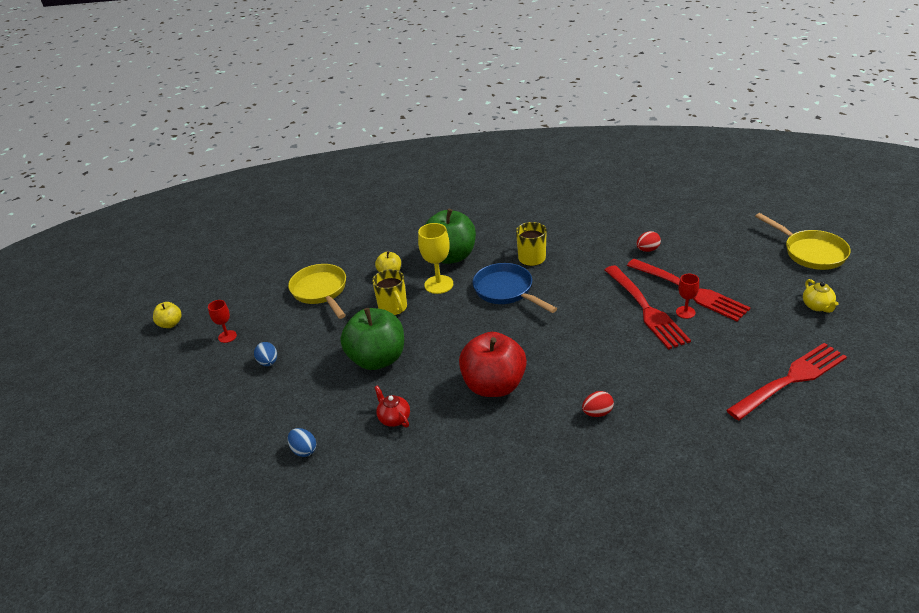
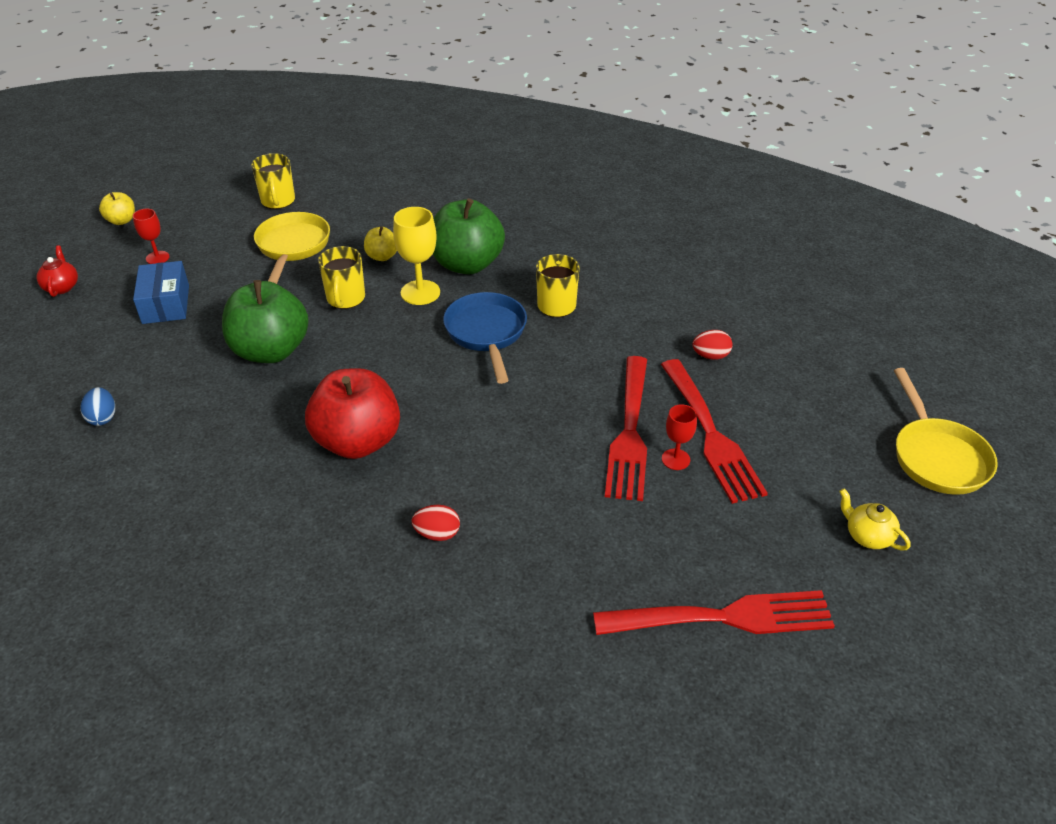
camera: 25 degrees right, 5 degrees up
(268, 362) = (166, 304): blue egg -> blue box
(277, 267) = (278, 201): none -> yellow mug
(394, 418) = (219, 427): red teapot -> red teapot (62, 287)
(817, 306) = (867, 536): yellow teapot -> yellow teapot turned 120 degrees clockwise

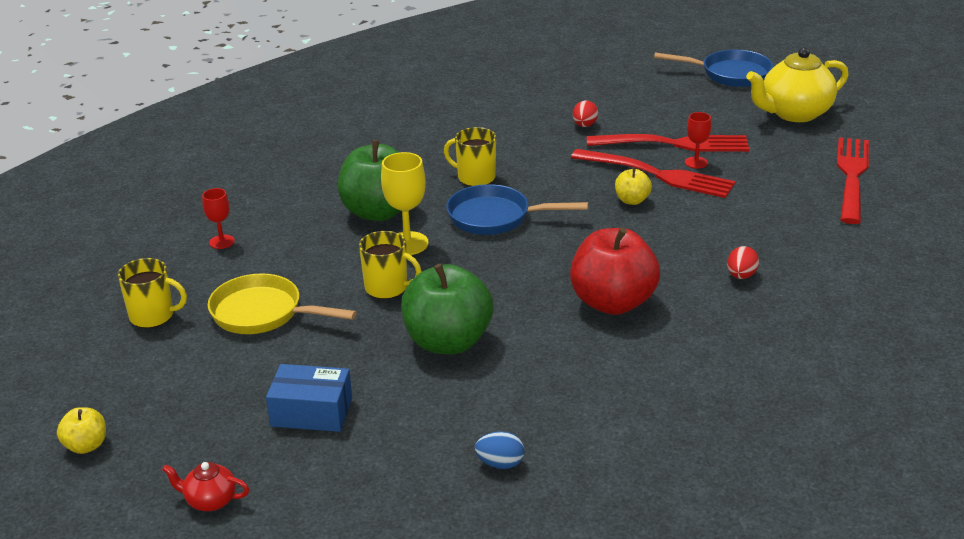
camera: 70 degrees left, 10 degrees down
(157, 258) = (204, 416): red goblet -> red goblet (222, 242)
(382, 256) = (327, 258): yellow apple -> yellow apple (632, 200)
(867, 536) = (794, 113): yellow teapot -> yellow teapot, size x2.10
(937, 456) = (730, 74): yellow pan -> blue pan

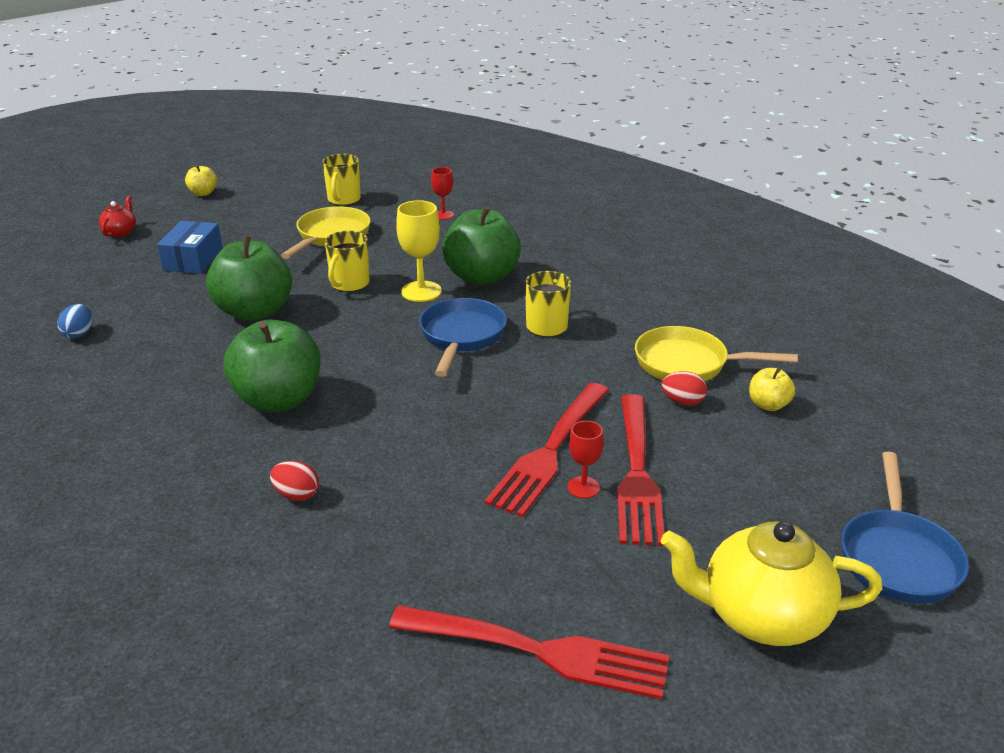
camera: 90 degrees right, 0 degrees up
(532, 121) = (688, 364): none -> yellow pan
(613, 302) = (278, 400): red apple -> green apple
(632, 200) = (486, 426): yellow apple -> yellow apple (768, 405)
(794, 113) = (761, 616): yellow teapot -> yellow teapot turned 60 degrees counterclockwise

